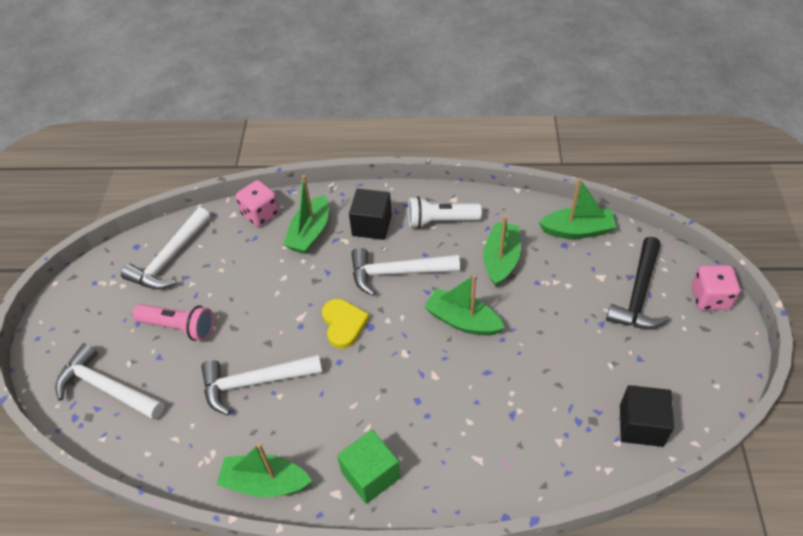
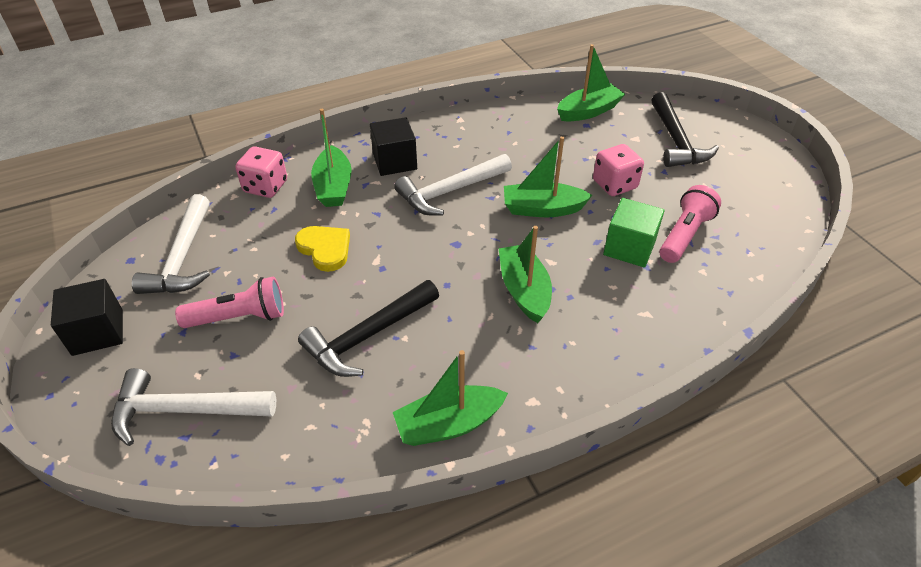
camera: 30 degrees left, 5 degrees down
(254, 382) = (368, 336): white hammer -> black hammer
(343, 324) = (427, 251): yellow heart -> yellow heart (325, 249)
(370, 475) = (555, 369): green cube -> green cube (629, 248)
(440, 221) = (460, 139): white flashlight -> none
(501, 260) = (540, 152): green boat -> green boat (524, 290)
(569, 398) = (684, 235): none -> pink flashlight
(641, 425) = (758, 233): black cube -> black cube (98, 332)
(710, 298) = (732, 126): pink dice -> pink dice (614, 184)

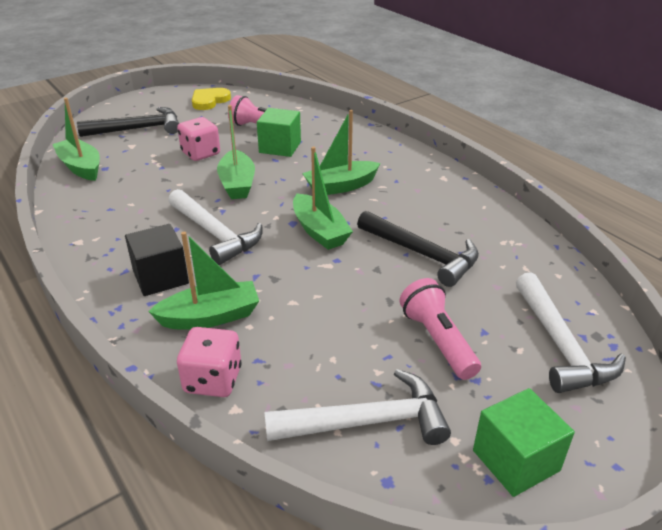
camera: 100 degrees left, 10 degrees down
(98, 332) = (515, 460): black cube -> green cube
(325, 249) = (320, 301): yellow heart -> yellow heart (209, 101)
(449, 424) = (482, 207): green boat -> green boat (319, 231)

